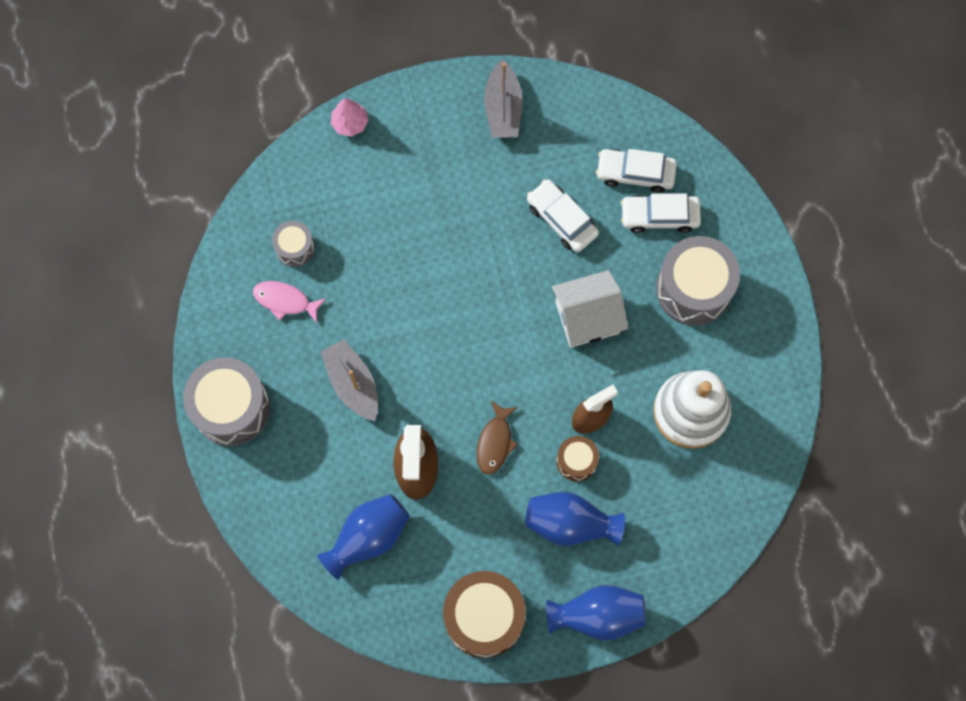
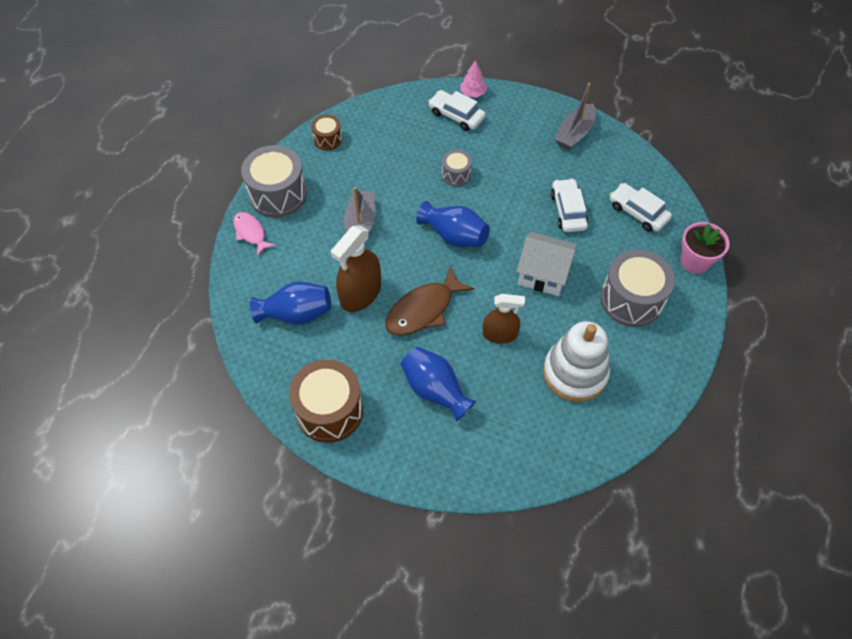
camera: 35 degrees right, 15 degrees down
(285, 301) = (358, 158): pink fish -> pink fish (251, 233)
(295, 248) = (387, 136): grey drum -> grey drum (456, 174)
(495, 442) = (423, 309): brown fish -> brown fish, size x1.62
(576, 461) = (469, 354): brown drum -> brown drum (328, 139)
(597, 615) = (408, 462): blue vase -> blue vase (454, 236)
(659, 216) = (637, 245): white car -> white car (456, 115)
(728, 199) = (695, 261): none -> pink flower pot

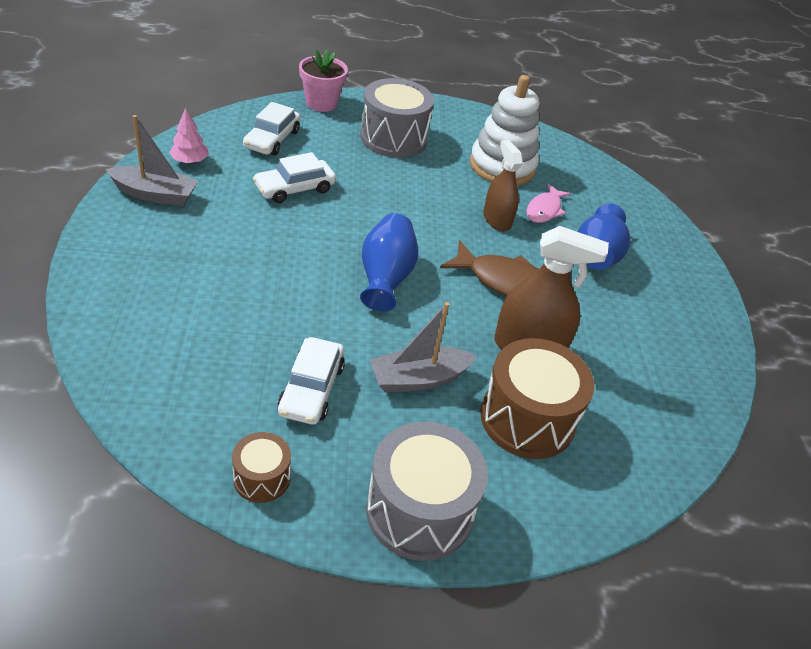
camera: 120 degrees left, 15 degrees down
(251, 233) = (516, 520): pink fish -> pink fish (544, 210)
(296, 314) = (604, 407): blue vase -> none
(329, 410) = (689, 334): brown drum -> brown drum (527, 418)
(456, 115) = (150, 317): white car -> white car (311, 389)
(456, 174) = (277, 295): grey drum -> none
(473, 93) = (90, 307): pink tree -> pink tree (190, 161)
(543, 274) = (399, 198): white house -> none

